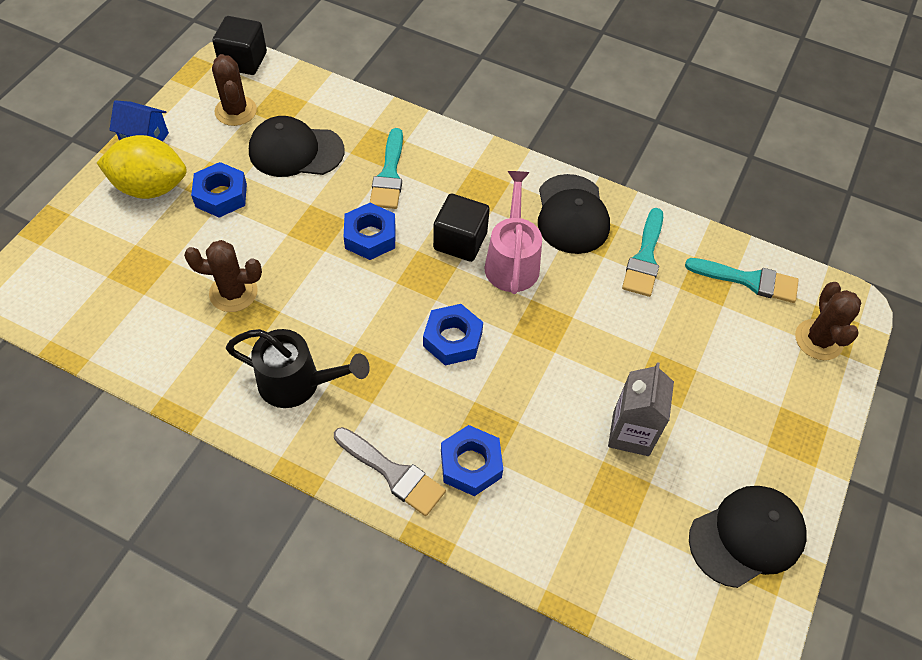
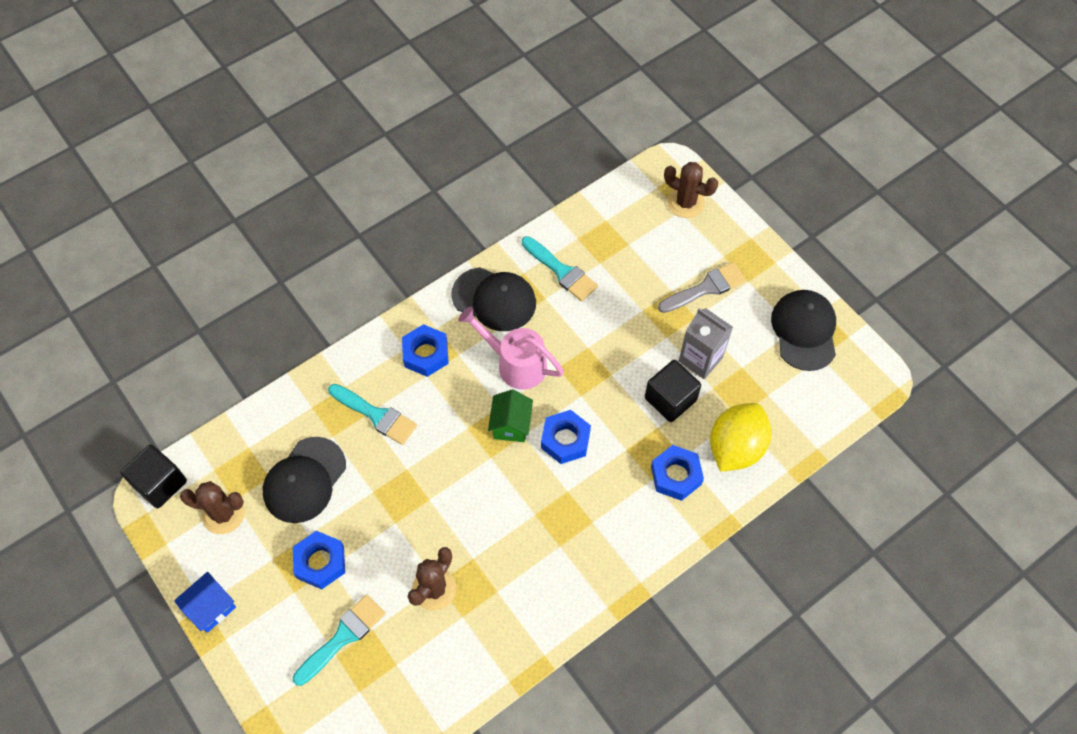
camera: 60 degrees left, 5 degrees up
(151, 187) = (275, 621): yellow lemon -> yellow lemon (735, 447)
(298, 383) = (549, 570): black watering can -> none
(370, 236) = (434, 458): blue nut -> blue nut (426, 354)
(393, 473) = (658, 532): grey brush -> grey brush (706, 288)
(441, 285) = (511, 425): none -> green house
(460, 241) = (476, 392): black cube -> black cube (670, 399)
(748, 280) = (616, 216): turquoise brush -> turquoise brush (343, 637)

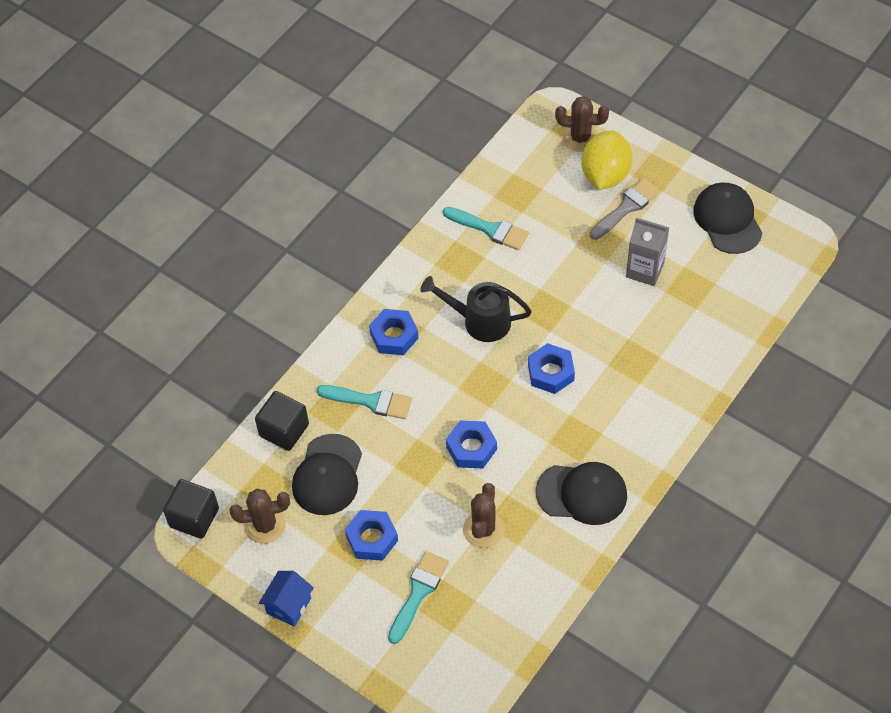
camera: 15 degrees left, 5 degrees down
(494, 299) = (438, 271): black cap -> black cap (582, 493)
(511, 425) = (497, 374): green house -> none
(515, 363) = (479, 321): pink watering can -> black watering can
(670, 399) = (631, 311): black cube -> black cube (284, 430)
(676, 475) = (660, 373): blue nut -> blue nut (471, 448)
(735, 447) = (703, 335): yellow lemon -> yellow lemon (605, 175)

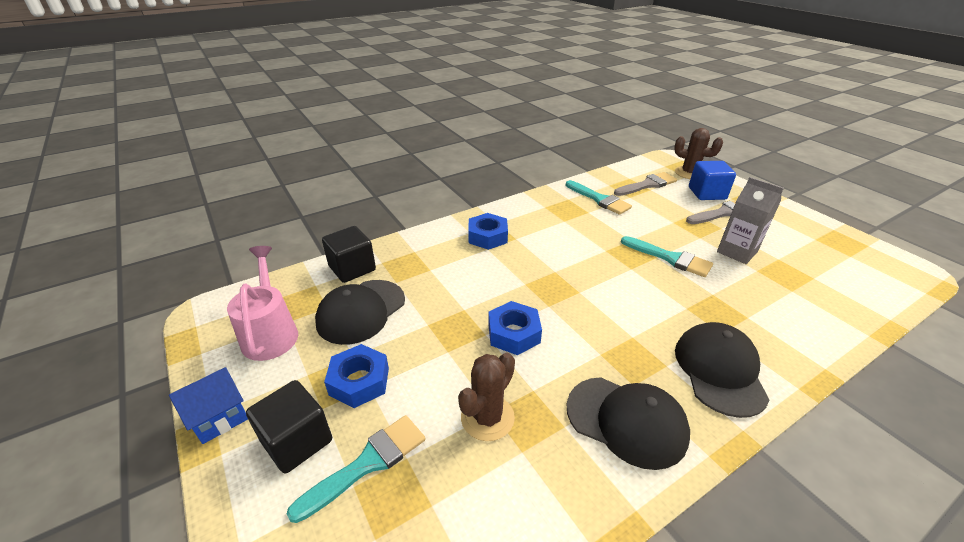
camera: 20 degrees right, 20 degrees down
(194, 517) = (220, 305): black cube -> black cube (297, 441)
(265, 525) = (271, 332): brown cactus -> pink watering can
(370, 401) = (439, 271): turquoise brush -> turquoise brush (670, 258)
(479, 321) = (567, 246): black watering can -> none
(536, 181) = (647, 185): none -> grey brush
(551, 372) = (622, 297): blue nut -> none
(605, 175) = (707, 193): yellow lemon -> blue cube
(727, 220) = (825, 240): black cap -> black cap (719, 370)

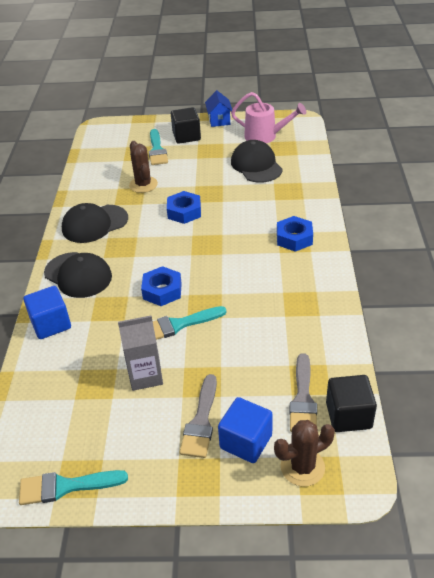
camera: 125 degrees right, 5 degrees up
(352, 268) = (304, 170): black cube -> black cube (348, 415)
(359, 381) = (203, 156): blue nut -> blue nut (162, 291)
(599, 199) = (301, 337): turquoise brush -> turquoise brush (66, 486)
(797, 345) = (51, 324): none -> blue cube

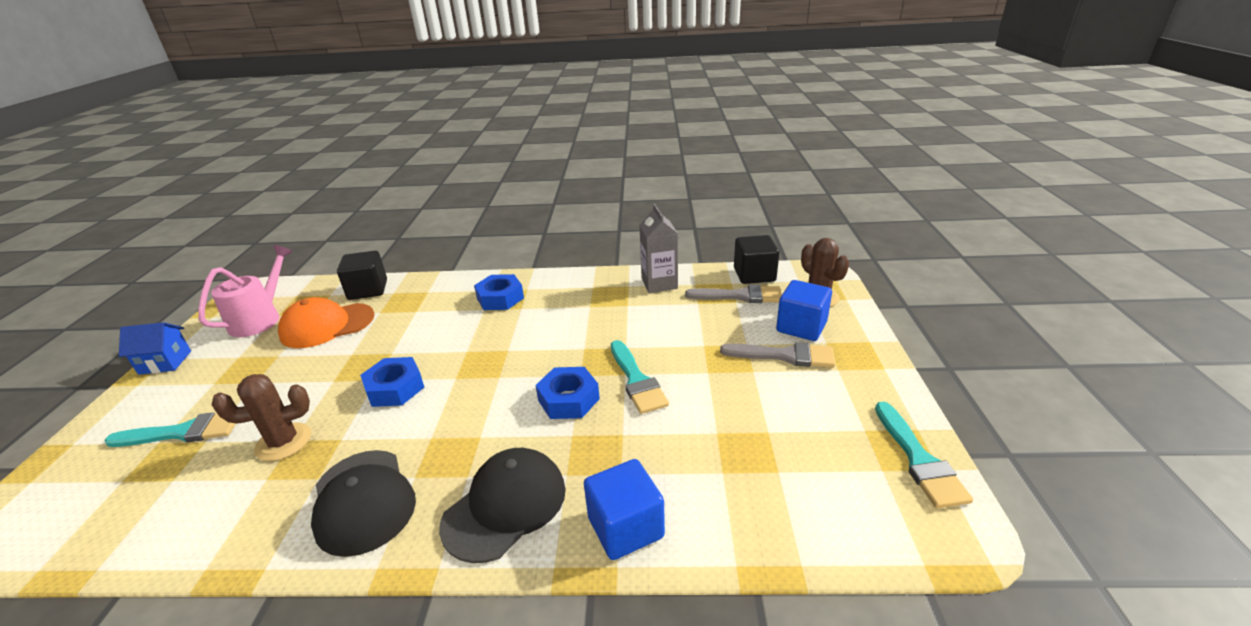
camera: 90 degrees left, 10 degrees down
(145, 376) = (726, 403): grey carton -> grey carton (659, 283)
(186, 136) = (175, 397): black cube -> black cube (368, 290)
(256, 165) = (327, 325): black cap -> orange cap

